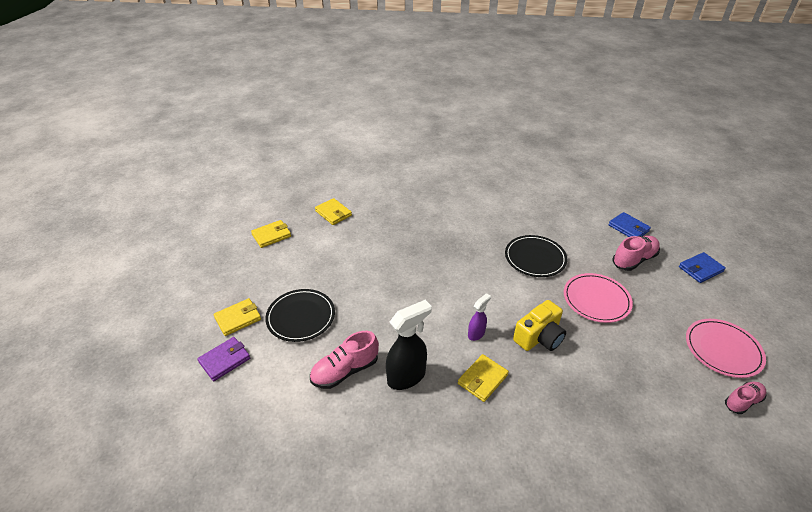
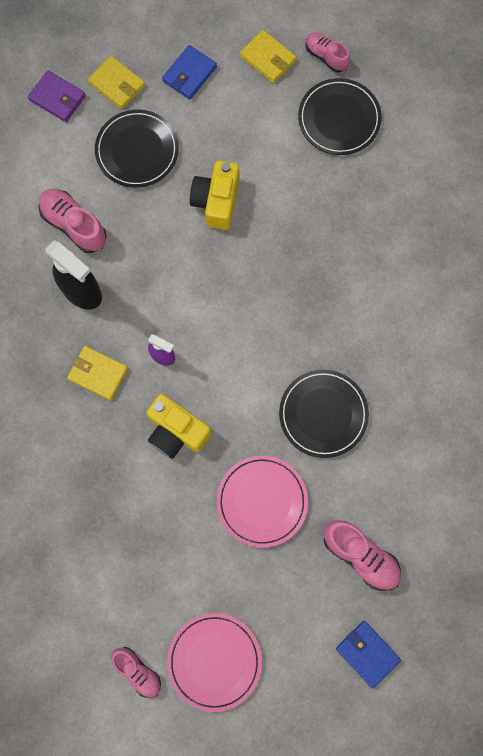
camera: 75 degrees right, 35 degrees up
(287, 211) = (326, 56): none -> pink shoe
(333, 213) = (339, 119): yellow wallet -> black plate
(363, 280) = (217, 201): none -> yellow camera
(628, 228) = (436, 551): blue wallet -> blue wallet (189, 74)

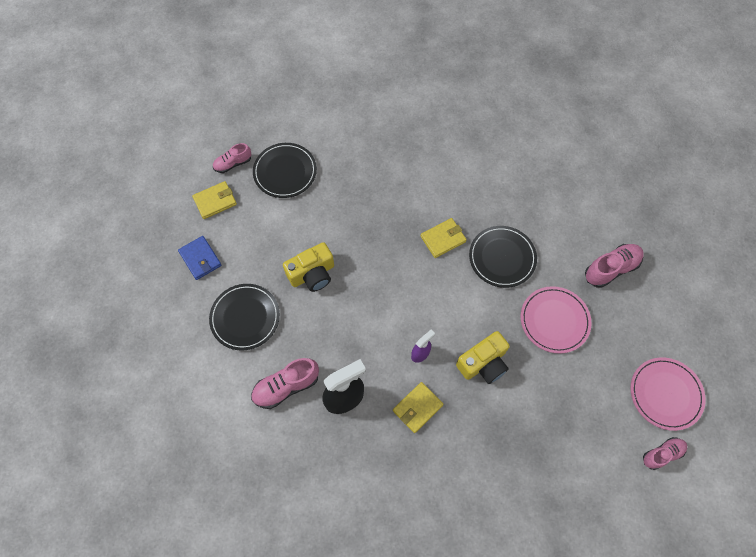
camera: 70 degrees left, 10 degrees down
(57, 98) = (171, 364): purple wallet -> none
(117, 84) = (182, 314): yellow wallet -> yellow wallet (443, 239)
(217, 201) = (312, 274): yellow camera -> yellow camera turned 60 degrees counterclockwise
(367, 653) = (680, 288): blue wallet -> none

